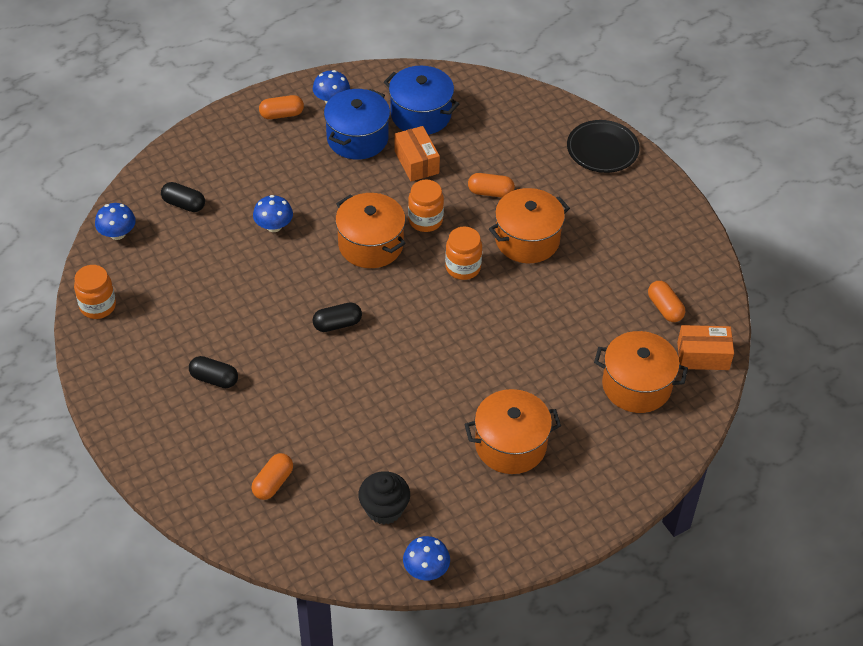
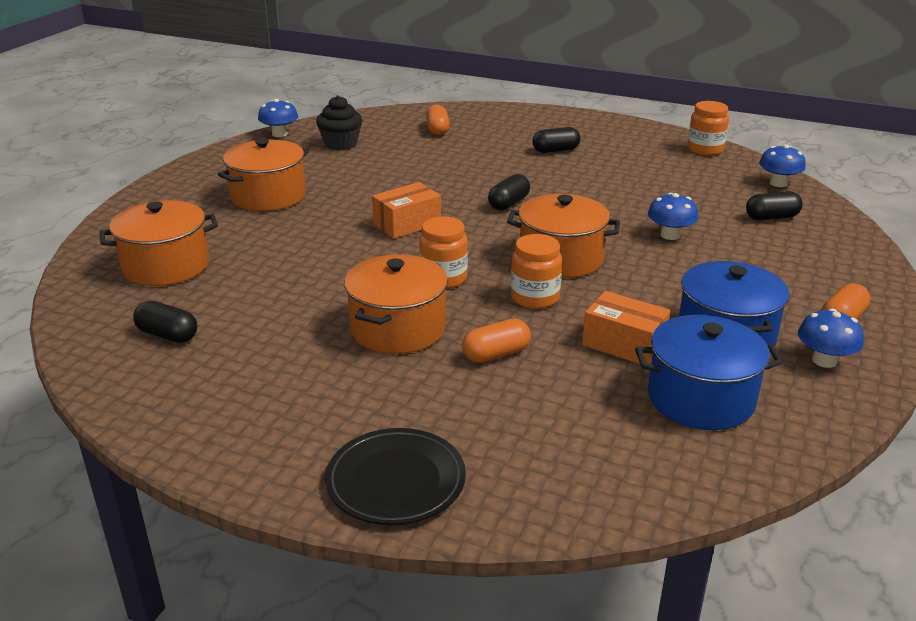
camera: 145 degrees right, 20 degrees down
(665, 308) = (168, 335): orange capsule -> black capsule
(703, 356) = (94, 313): orange box -> orange box (407, 224)

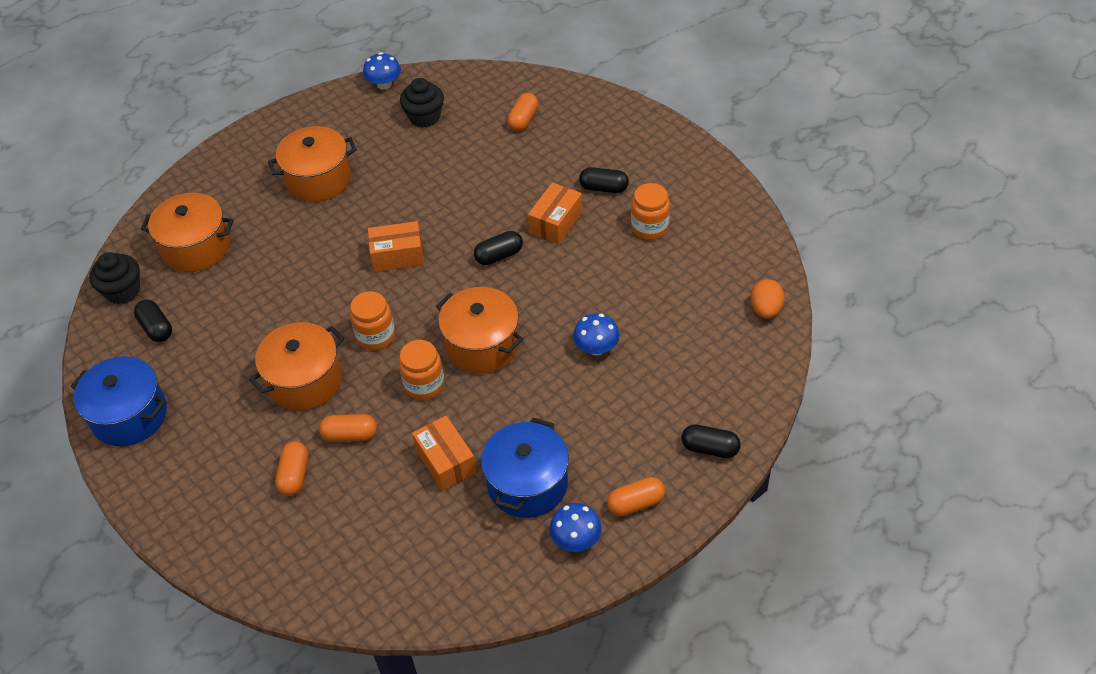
camera: 30 degrees right, 20 degrees up
(95, 317) = (123, 291): none -> black cupcake
(396, 481) = (206, 524): black plate -> none
(465, 404) = (294, 475): none -> orange capsule
(538, 175) = (556, 223): none -> orange box
(700, 398) = (451, 537): blue pot -> blue pot (129, 415)
(705, 150) = (746, 233): orange jar -> orange jar (649, 228)
(771, 217) = (708, 356): black capsule -> black capsule (710, 448)
(778, 183) = (765, 310): blue mushroom -> orange egg

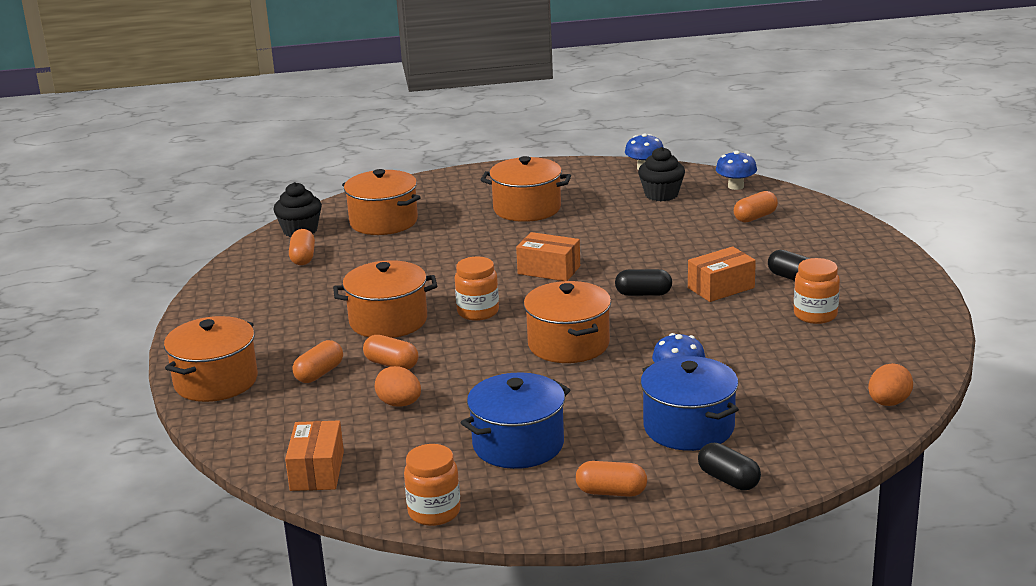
camera: 30 degrees right, 25 degrees down
(129, 415) = (229, 300): blue pot -> blue pot (689, 427)
(156, 328) = (303, 258): black capsule -> orange capsule
(206, 528) = (216, 381): none -> orange pot
(394, 481) = (399, 404): none -> orange egg
(424, 385) = (489, 353): orange jar -> orange jar (434, 512)
(446, 461) = (458, 406): orange box -> orange box (317, 471)
(576, 539) = (526, 496): blue mushroom -> blue mushroom (735, 186)

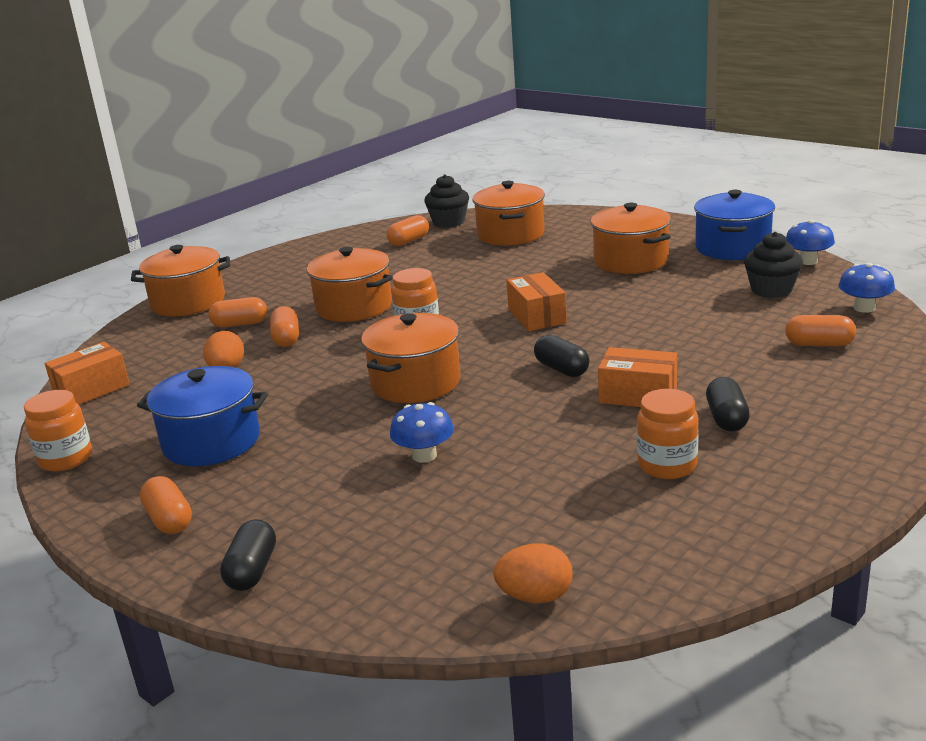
camera: 50 degrees right, 0 degrees up
(689, 427) = (333, 503): blue pot -> blue pot (732, 248)

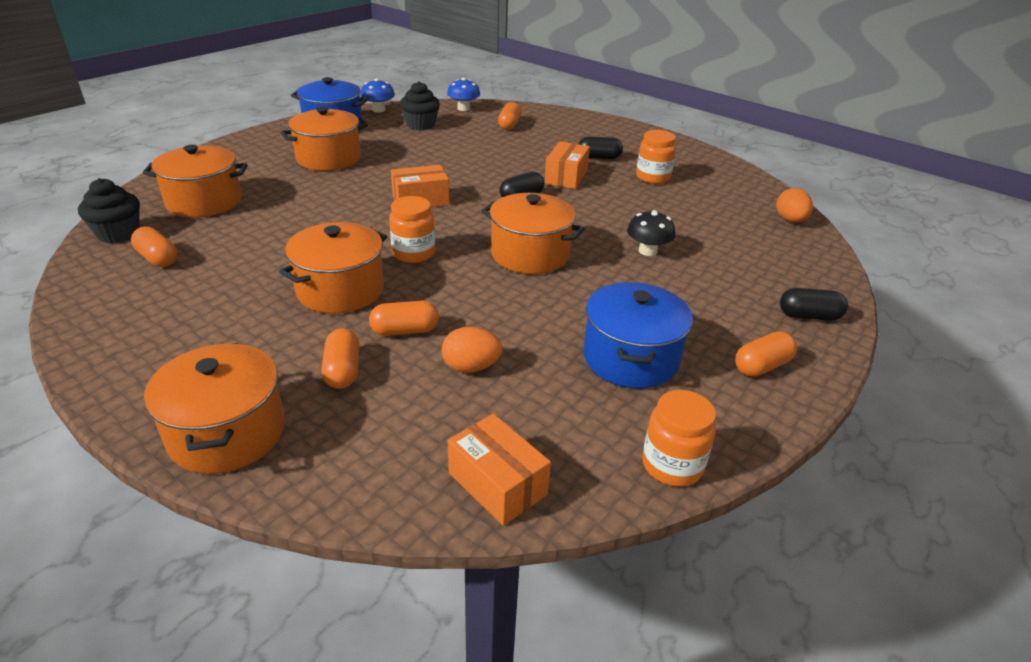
camera: 95 degrees left, 10 degrees up
(424, 455) = (647, 251): blue mushroom -> black mushroom

